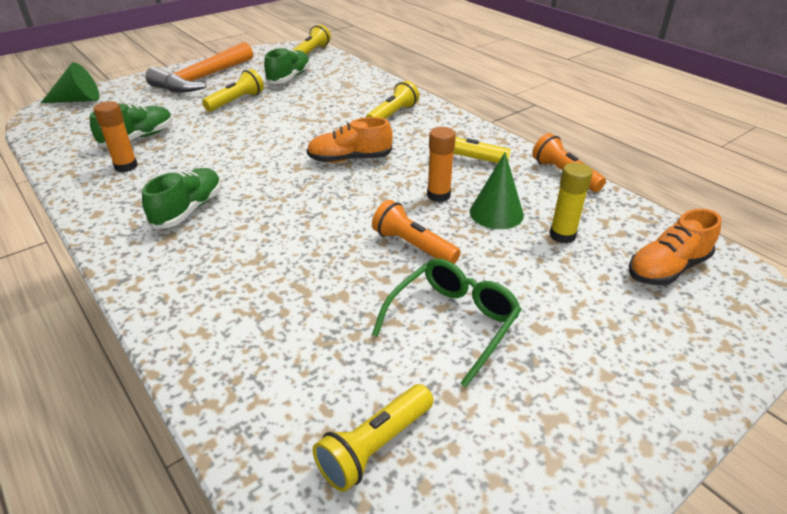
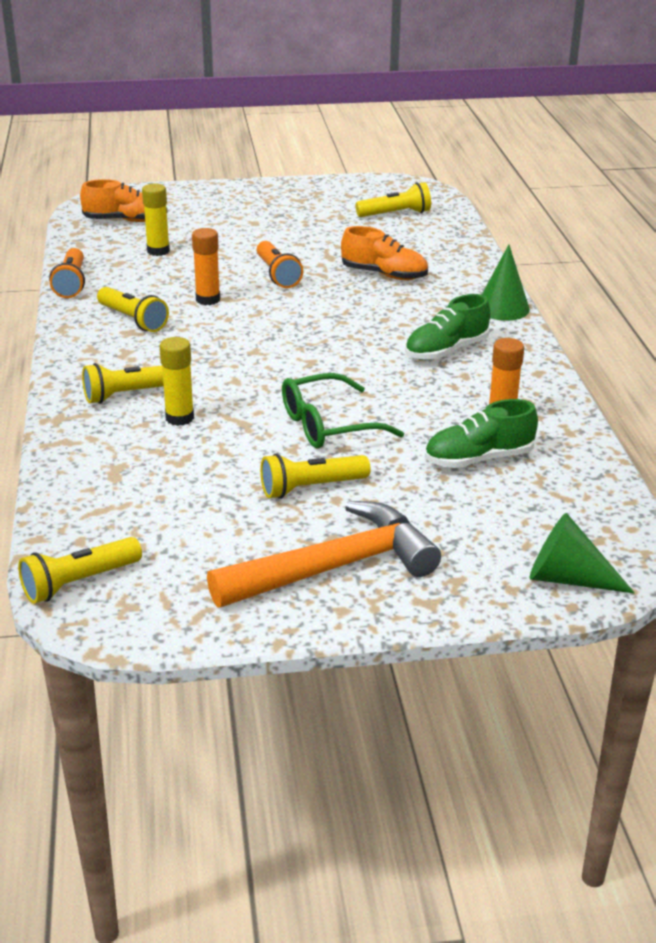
camera: 150 degrees left, 5 degrees down
(289, 78) = (188, 517): green shoe -> none
(346, 112) = (179, 418): none -> yellow glue stick
(349, 159) = (247, 354): orange shoe -> orange shoe (384, 275)
(453, 322) = (302, 236): green glasses -> green glasses (328, 425)
(496, 213) = (181, 275): green cone -> green cone (502, 308)

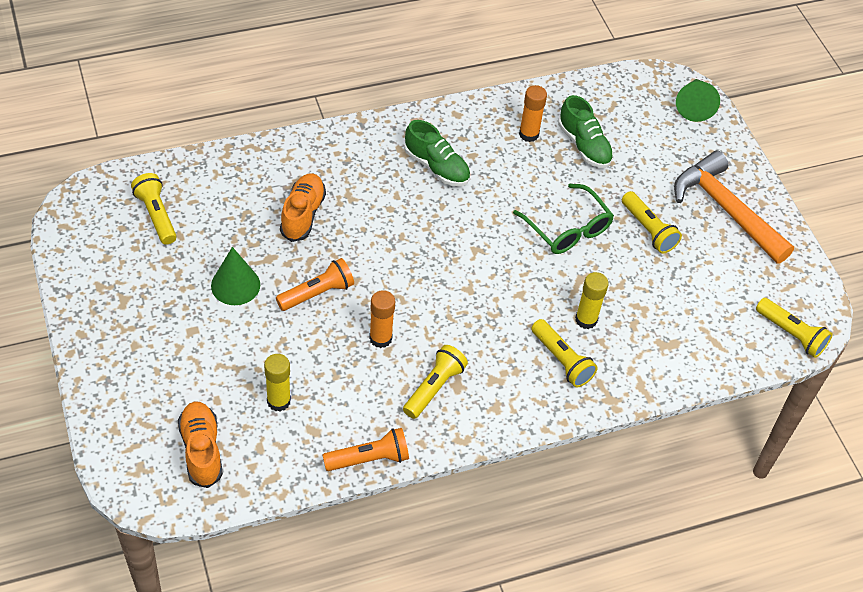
camera: 105 degrees left, 20 degrees up
(502, 308) = (353, 134): green cone -> green cone (235, 285)

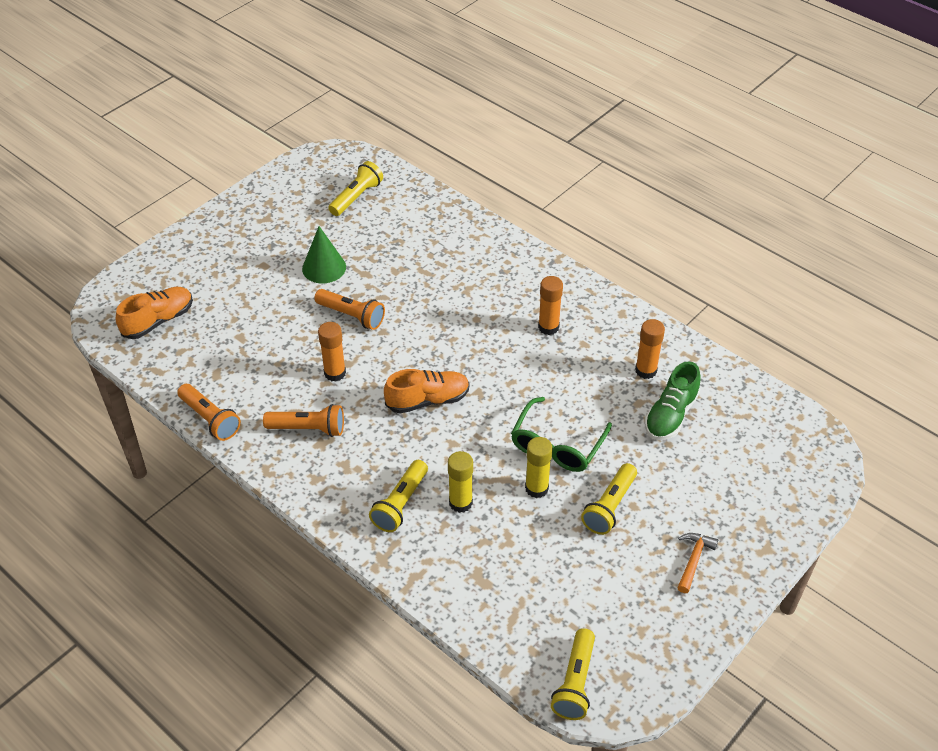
camera: 65 degrees right, 5 degrees down
(278, 401) = (231, 342): yellow glue stick -> yellow glue stick (536, 488)
(303, 214) = (425, 271): orange shoe -> orange shoe (428, 400)
(434, 388) = (308, 429): yellow flashlight -> orange flashlight
(436, 167) = (548, 327): green shoe -> orange glue stick
(694, 106) = (809, 479): green cone -> none
(725, 209) = (693, 560): orange hammer -> orange hammer, size x0.43

